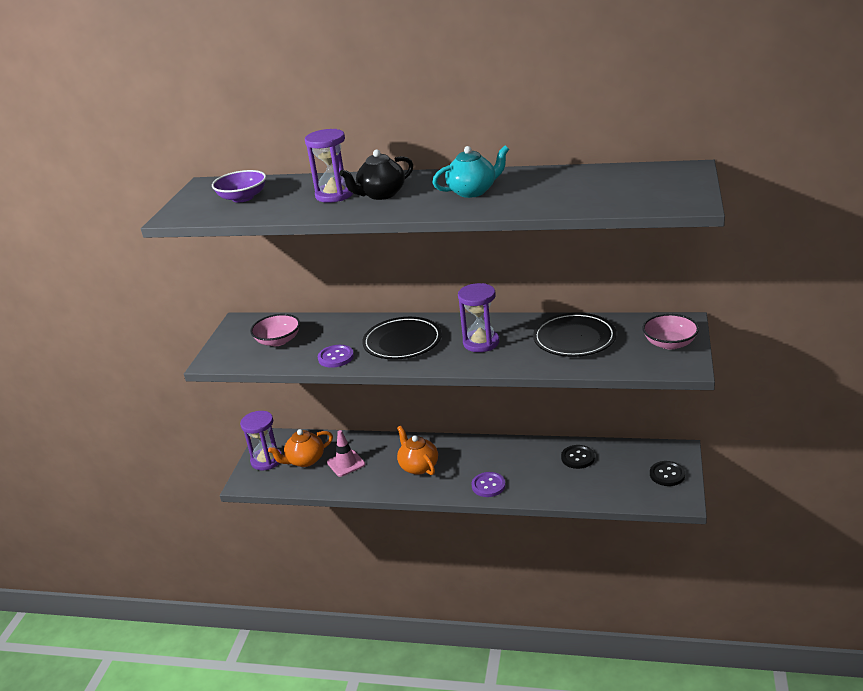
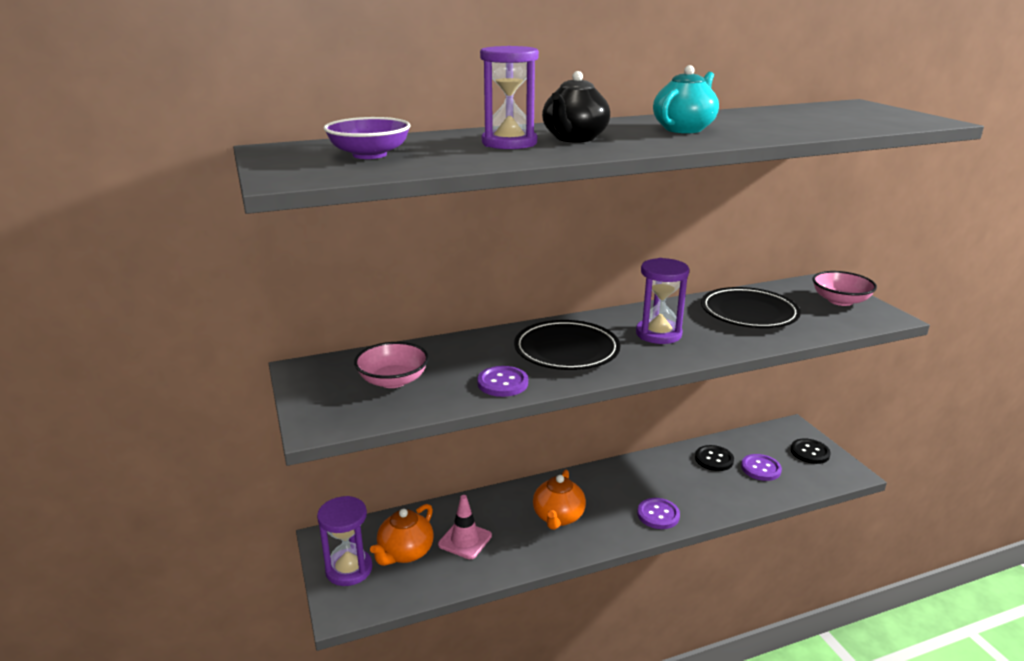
camera: 35 degrees left, 5 degrees down
(418, 466) = (558, 517): orange teapot -> orange teapot turned 105 degrees counterclockwise
(607, 475) = (760, 468): none -> purple button

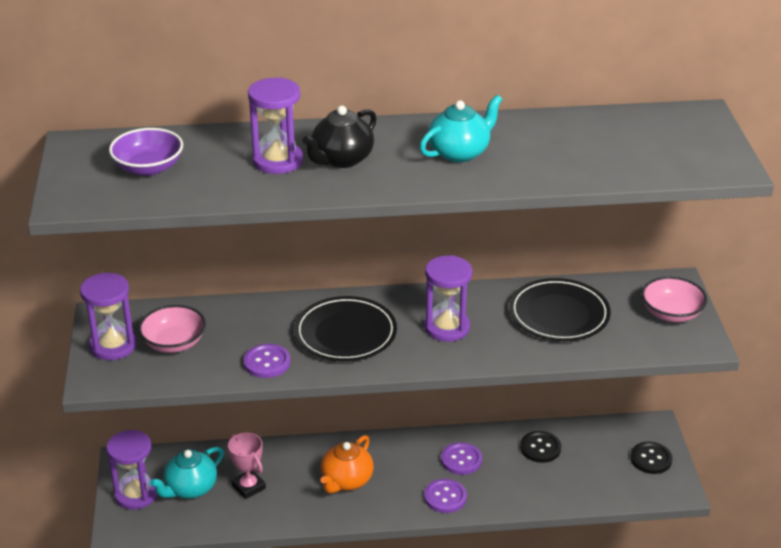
camera: 15 degrees right, 10 degrees up
(325, 392) = (113, 346): none -> purple hourglass
(405, 553) = (190, 488): orange teapot -> turquoise teapot
(465, 540) = (248, 487): pink traffic cone -> pink trophy
(760, 468) = (583, 468): purple button -> purple button (461, 460)

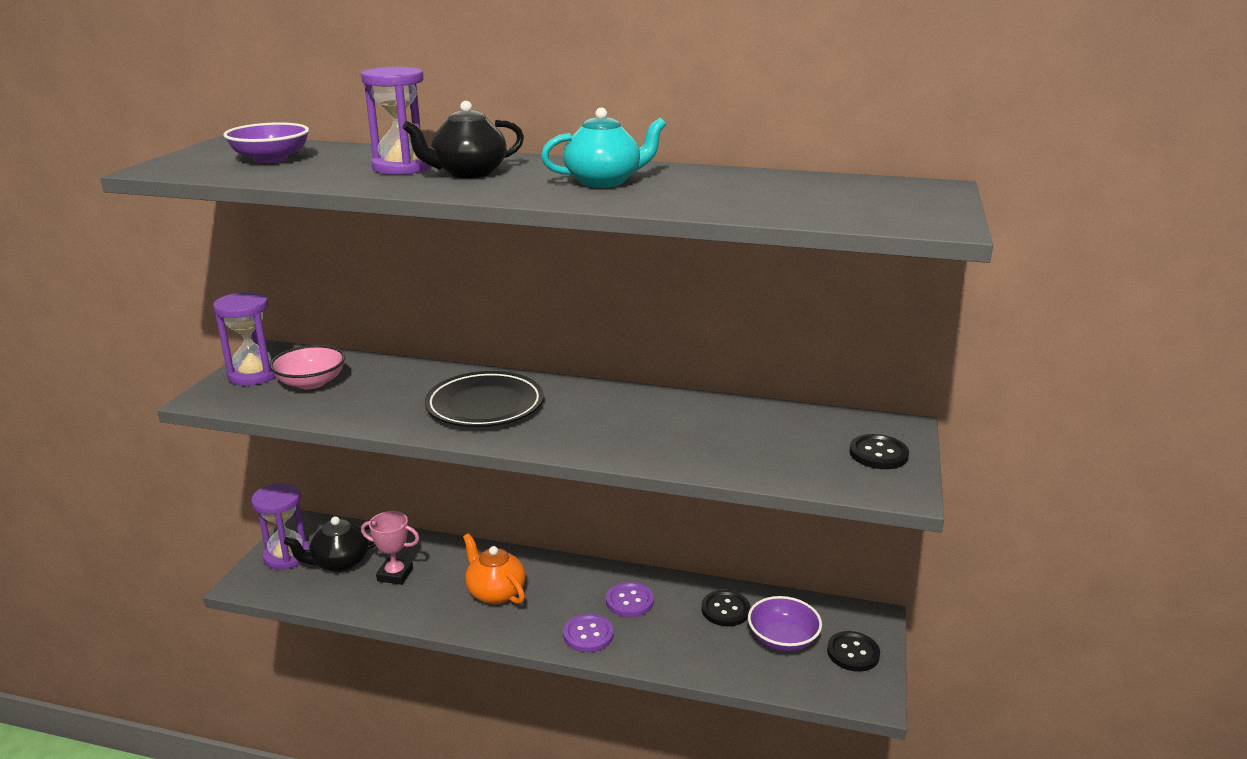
camera: 20 degrees right, 10 degrees down
(190, 488) = (340, 563): turquoise teapot -> black teapot
(248, 487) = (395, 574): pink trophy -> pink trophy turned 60 degrees counterclockwise
(267, 362) = (382, 414): purple button -> none
(346, 481) = (495, 592): orange teapot -> orange teapot turned 90 degrees clockwise
(447, 327) = (598, 419): purple hourglass -> none
(559, 315) = (736, 431): black plate -> none
(595, 461) = (782, 639): none -> purple bowl
(671, 313) = (878, 454): pink bowl -> black button

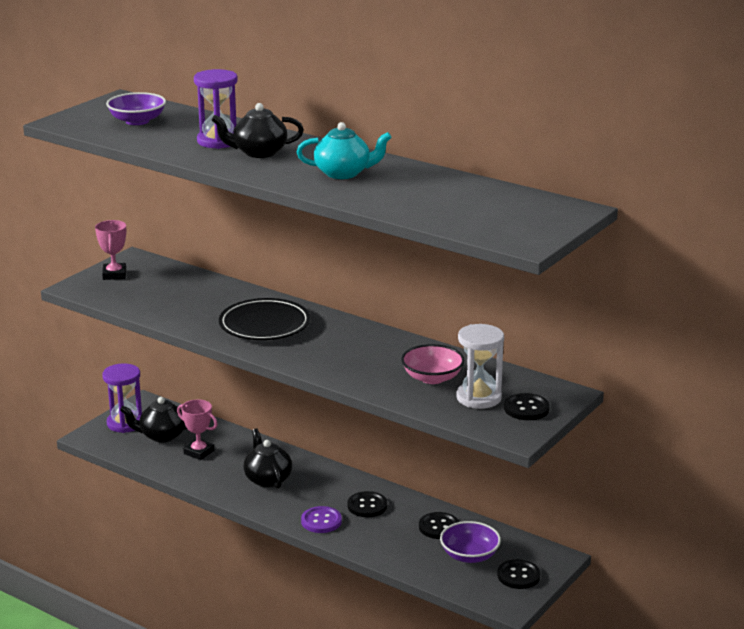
camera: 20 degrees right, 0 degrees up
(254, 375) = (114, 274): purple hourglass -> pink trophy
(311, 383) = (151, 287): pink bowl -> pink bowl (432, 378)
(495, 592) = (267, 479): orange teapot -> black teapot
(629, 601) = (367, 506): purple button -> black button
(812, 451) = (478, 398): none -> white hourglass

